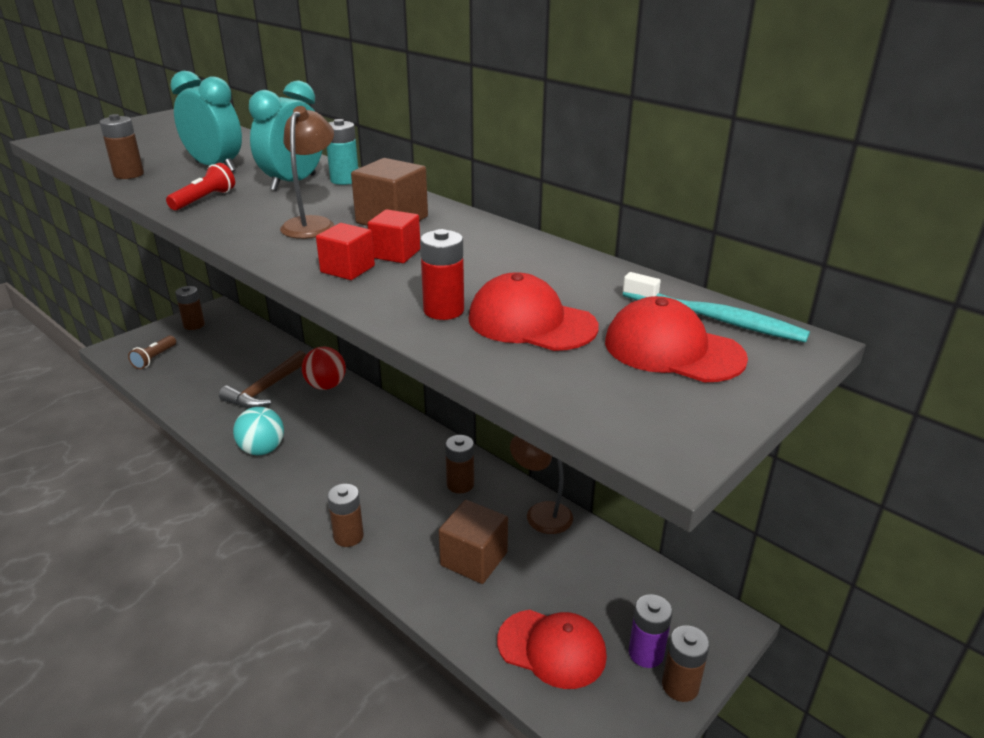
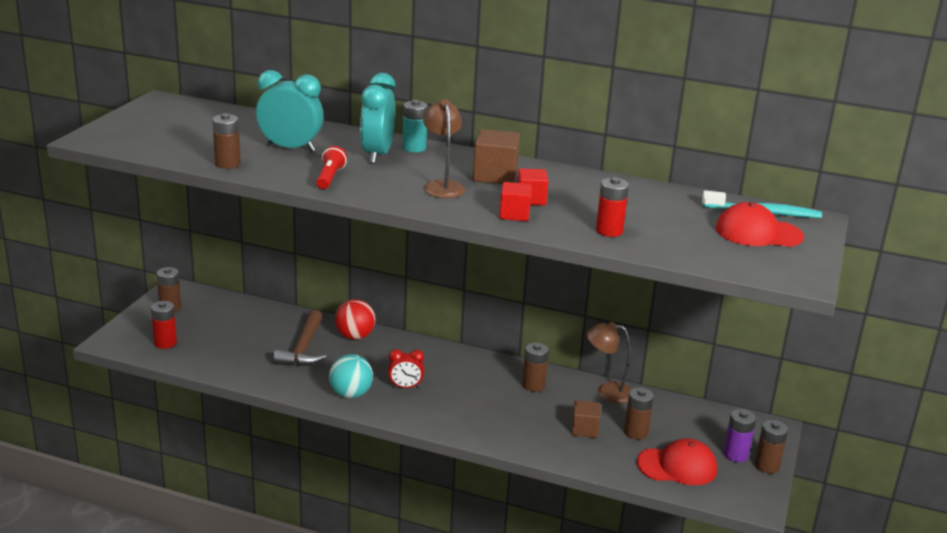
camera: 25 degrees left, 5 degrees down
(154, 358) = (165, 343): brown flashlight -> red battery
(323, 454) = (405, 387): none -> red clock
(348, 536) = (481, 436): brown battery -> brown battery (635, 432)
(474, 559) = (584, 429): brown cube -> brown cube, size x0.66
(531, 322) = (667, 230): red cap -> none

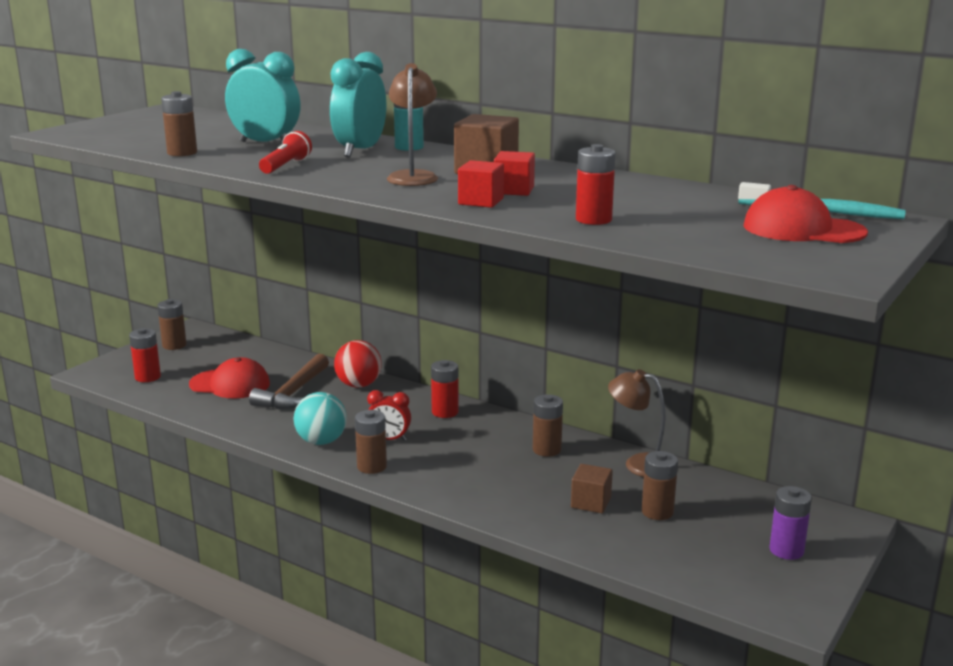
camera: 15 degrees right, 5 degrees down
(438, 357) = (445, 412): none -> red battery
(677, 466) = (698, 556): red cap -> red cap (230, 384)
(766, 466) = (827, 568): brown battery -> brown battery (372, 466)

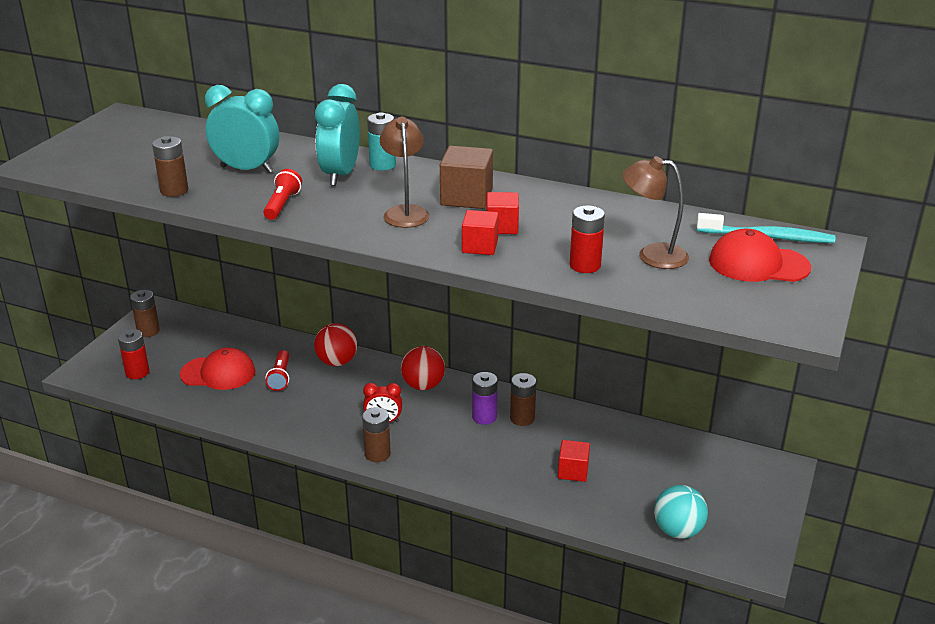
camera: 10 degrees left, 10 degrees up
(293, 393) = (280, 377): brown hammer -> red flashlight
(321, 441) = (324, 430): turquoise ball -> turquoise ball (678, 530)
(445, 412) = (423, 385): red battery -> red ball
(591, 502) = (573, 471): brown cube -> red cube
(638, 464) = (602, 425): brown lamp -> brown lamp (652, 255)
(657, 512) = (629, 474): brown battery -> none
(786, 550) = (738, 501): purple battery -> purple battery (484, 417)

